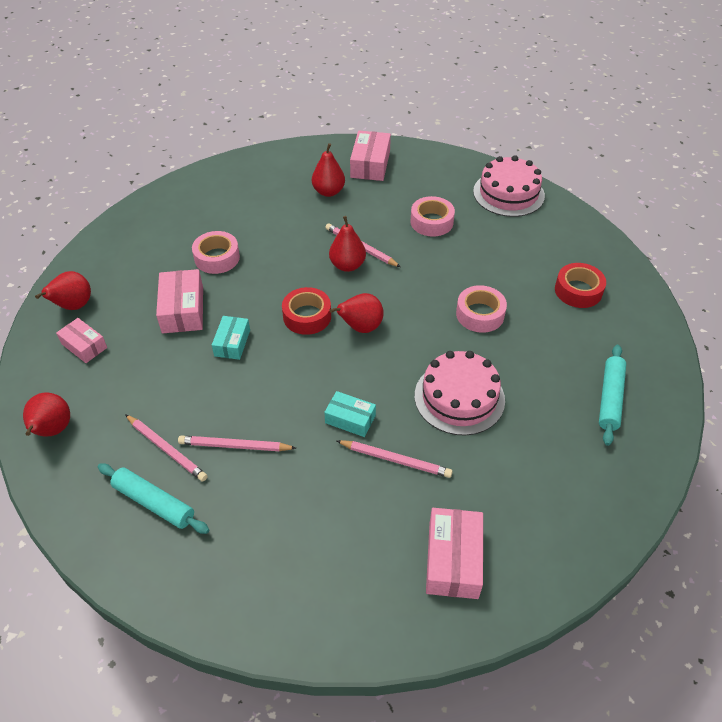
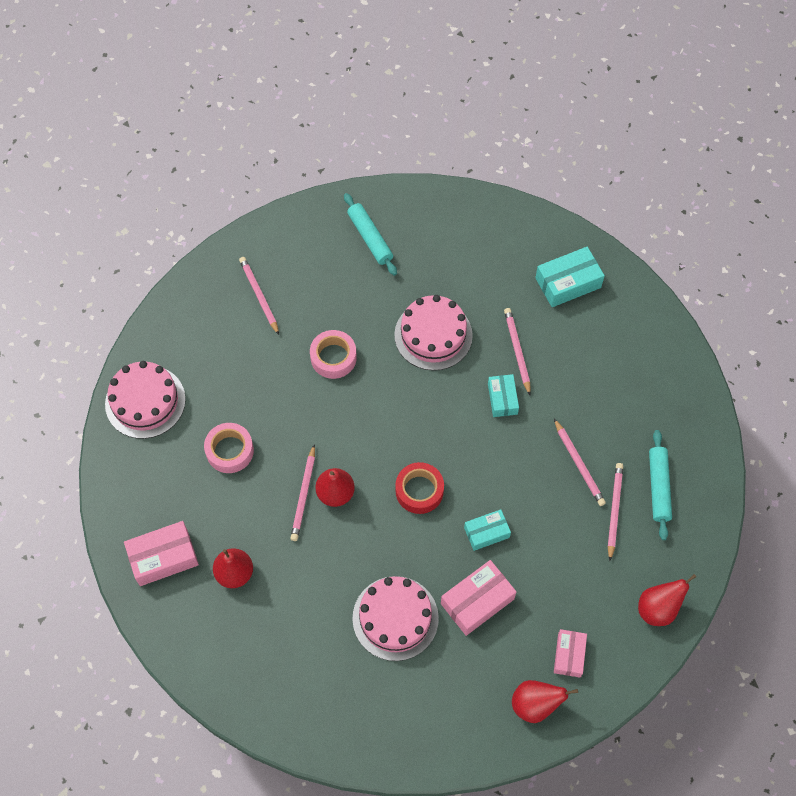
camera: 120 degrees left, 15 degrees up
(217, 258) = (395, 618): pink tape -> pink cake
(360, 327) = (405, 441): red pear -> none
(453, 560) = (568, 283): pink box -> turquoise box
(578, 291) = (259, 296): red tape -> pink pencil
(610, 398) = (370, 238): turquoise rolling pin -> turquoise rolling pin turned 75 degrees clockwise

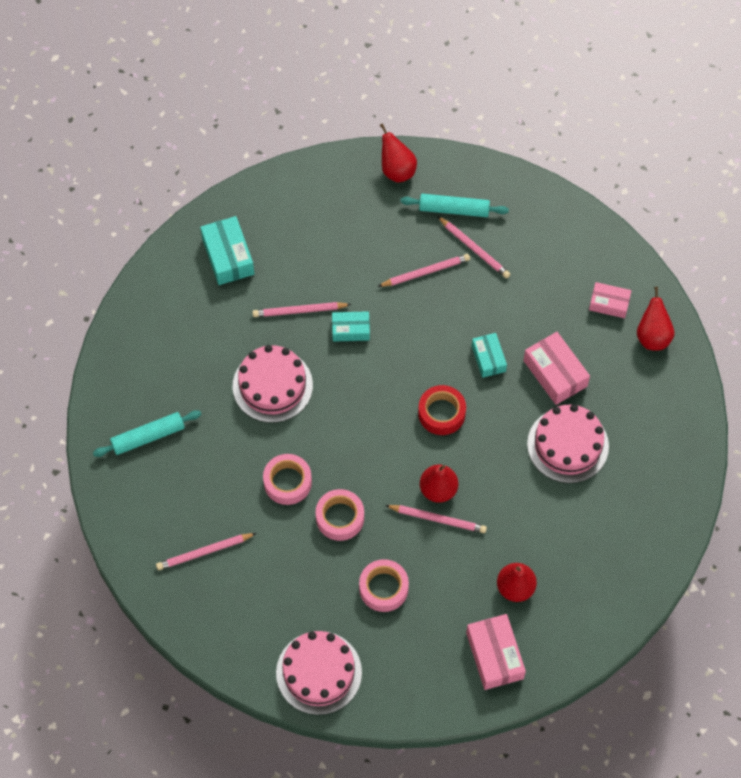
camera: 85 degrees left, 0 degrees up
(300, 406) = (340, 518): none -> pink tape
(614, 510) = (474, 249): pink pencil -> pink pencil turned 150 degrees counterclockwise
(658, 609) = (569, 227): red pear -> red pear (397, 170)

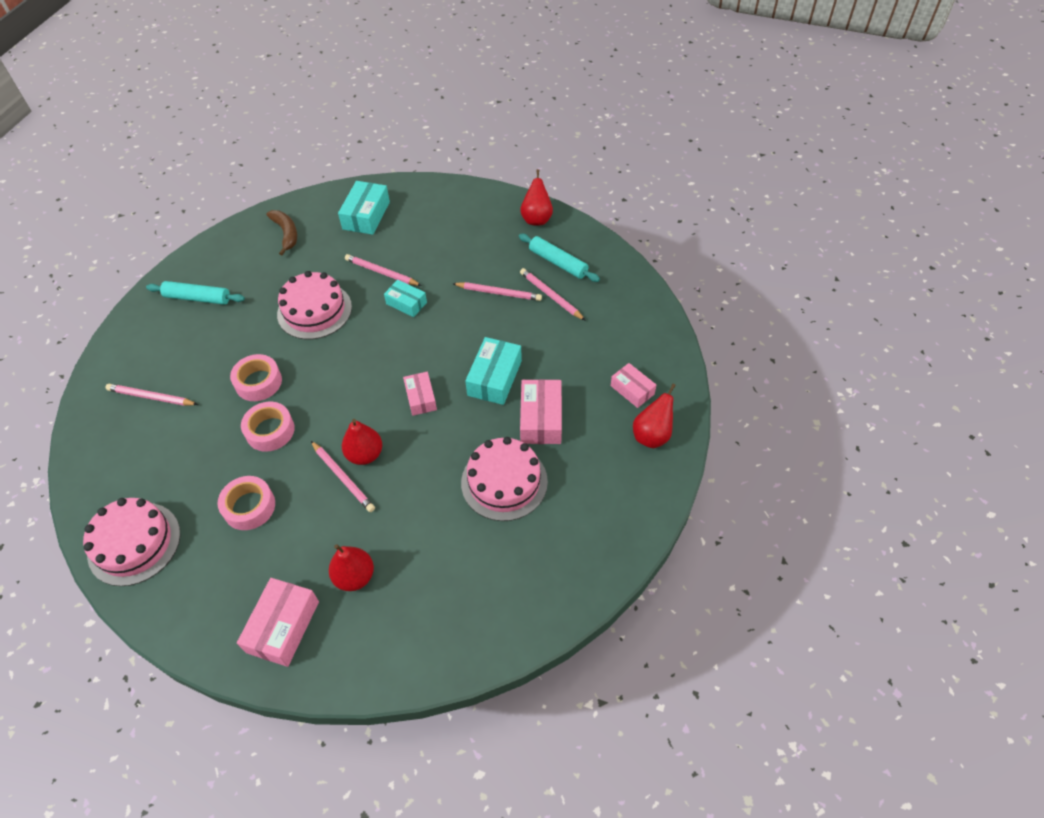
camera: 35 degrees right, 10 degrees down
(167, 321) = (286, 234): none -> brown banana
(441, 413) = (421, 398): red tape -> pink box
(474, 249) = (551, 296): pink pencil -> pink pencil turned 150 degrees clockwise
(488, 358) = (494, 378): turquoise box -> turquoise box, size x1.56

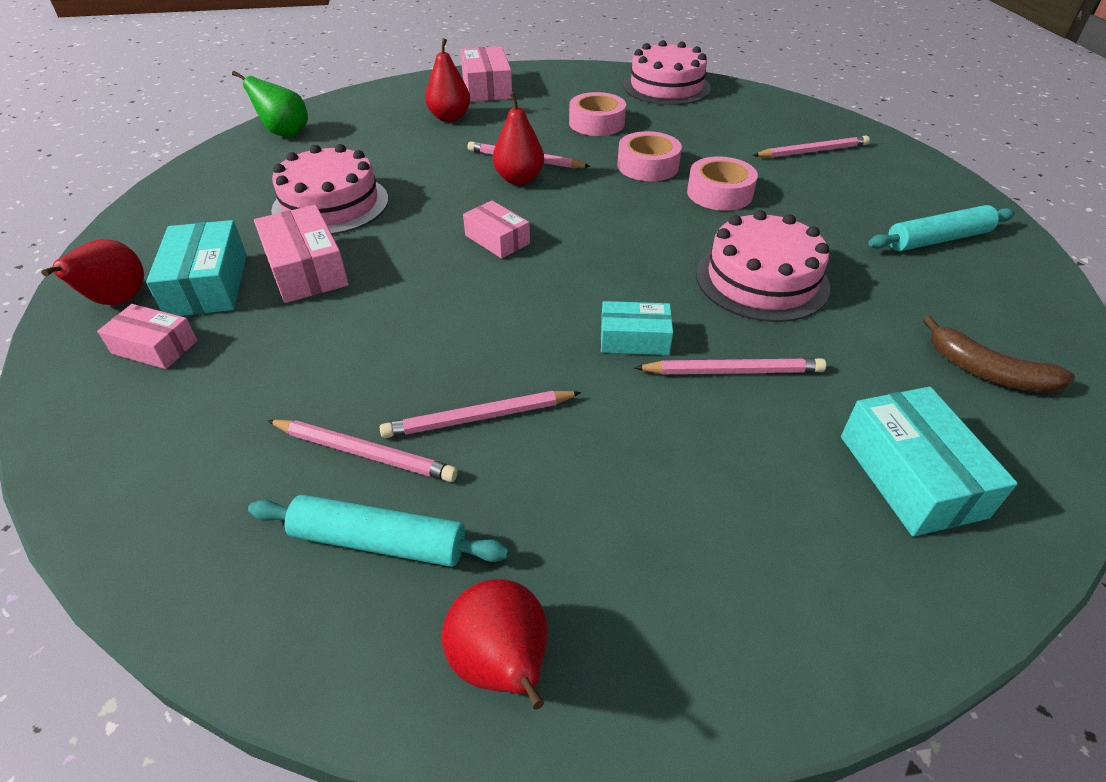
camera: 150 degrees right, 10 degrees down
(494, 378) = (404, 291): turquoise box -> turquoise box (208, 284)
(505, 617) = (285, 133): none -> green pear

